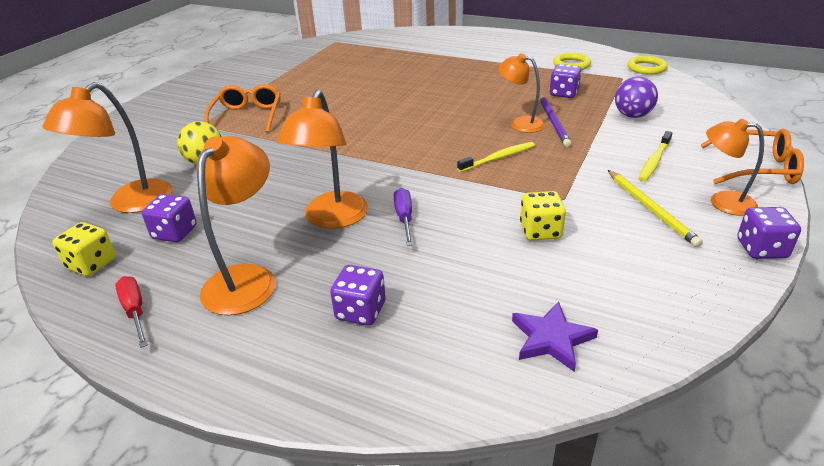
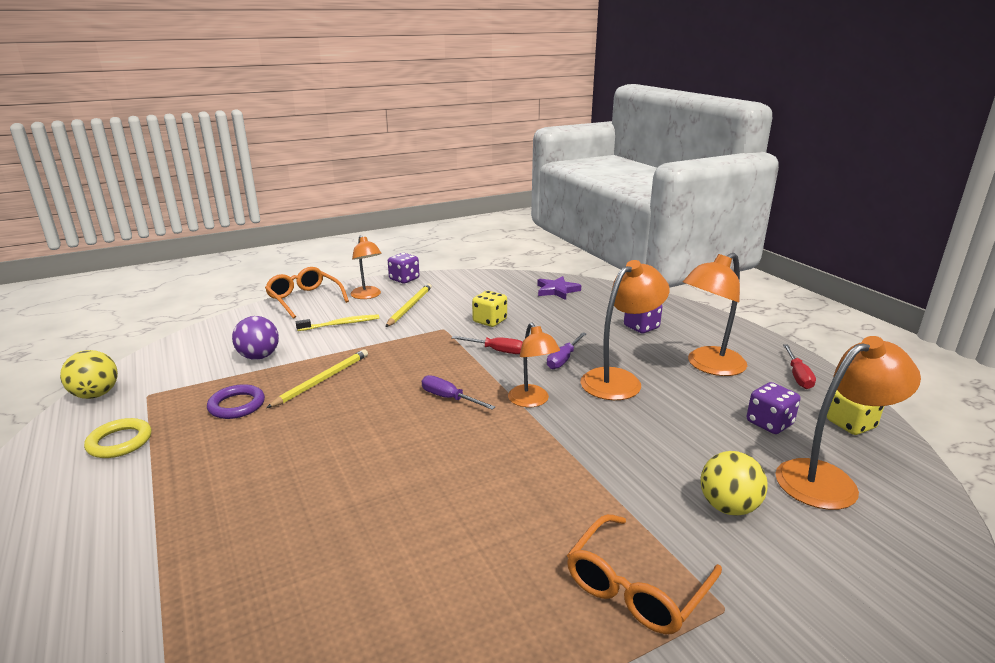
camera: 145 degrees left, 10 degrees down
(448, 147) = (449, 398): none -> purple screwdriver
(476, 199) = (497, 351): none -> red screwdriver
(498, 158) = (429, 370): yellow toothbrush -> none
(520, 123) = (348, 392): orange lamp -> orange lamp (532, 401)
(553, 122) = (322, 380): purple pencil -> yellow pencil
(564, 93) = (237, 405): purple dice -> purple ring
(646, 68) = (96, 394): yellow ring -> yellow ball

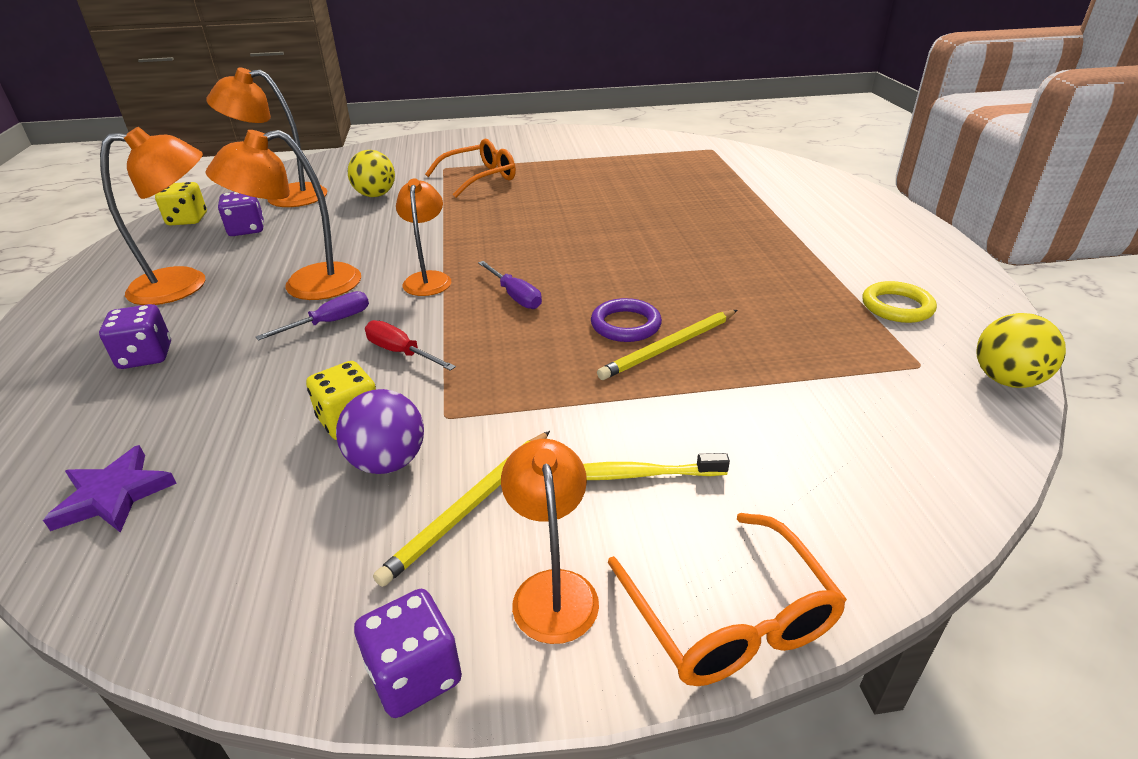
camera: 160 degrees left, 10 degrees up
(237, 405) = (778, 329): purple ring -> purple ring (625, 325)
(259, 356) = (781, 412): purple ball -> purple ball (388, 462)
(798, 376) = (126, 260): red screwdriver -> none

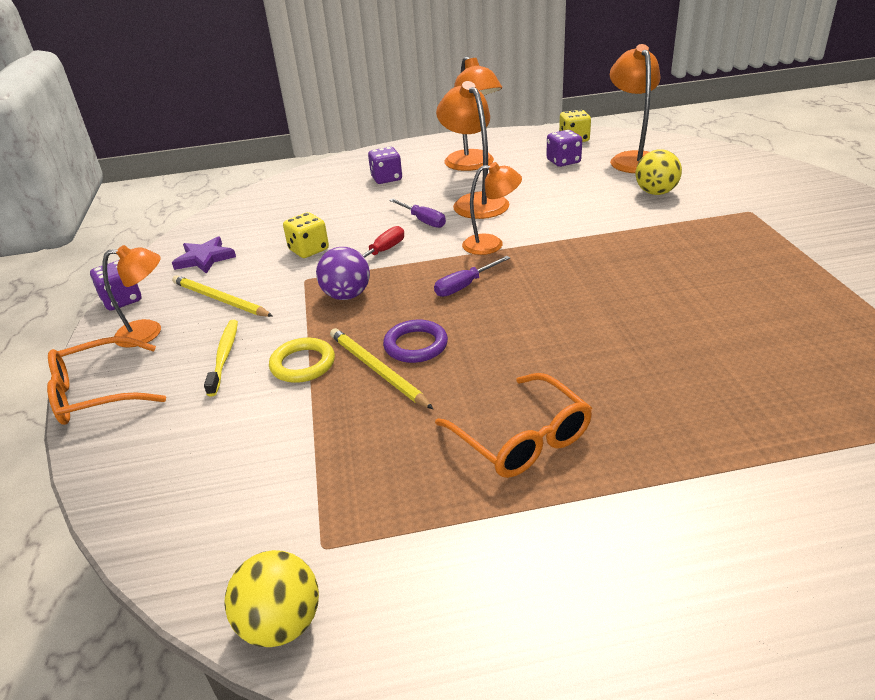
camera: 90 degrees right, 0 degrees up
(113, 495) = (267, 205): purple star -> purple star (205, 258)
(388, 462) = (267, 268): purple ball -> purple ball (346, 295)
(480, 178) = (734, 235): orange glasses -> orange glasses (522, 439)
(897, 307) = (454, 556): yellow ring -> yellow ring (303, 364)

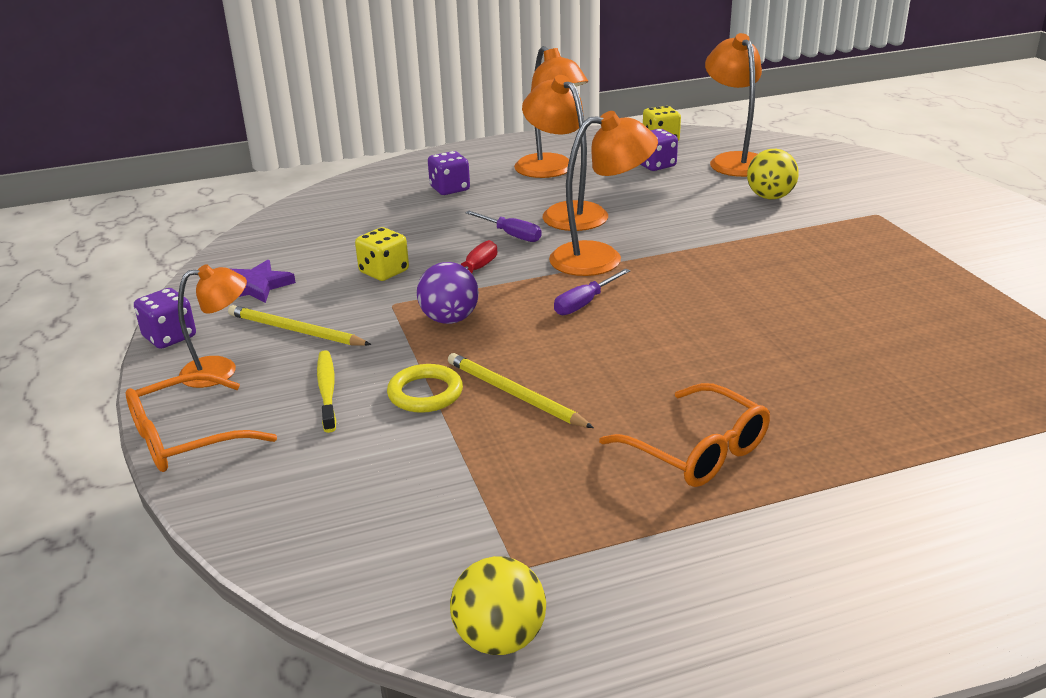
camera: 10 degrees left, 5 degrees down
(416, 345) = (549, 367): purple ring -> none
(491, 244) = (600, 258): orange lamp -> orange lamp, size x1.53

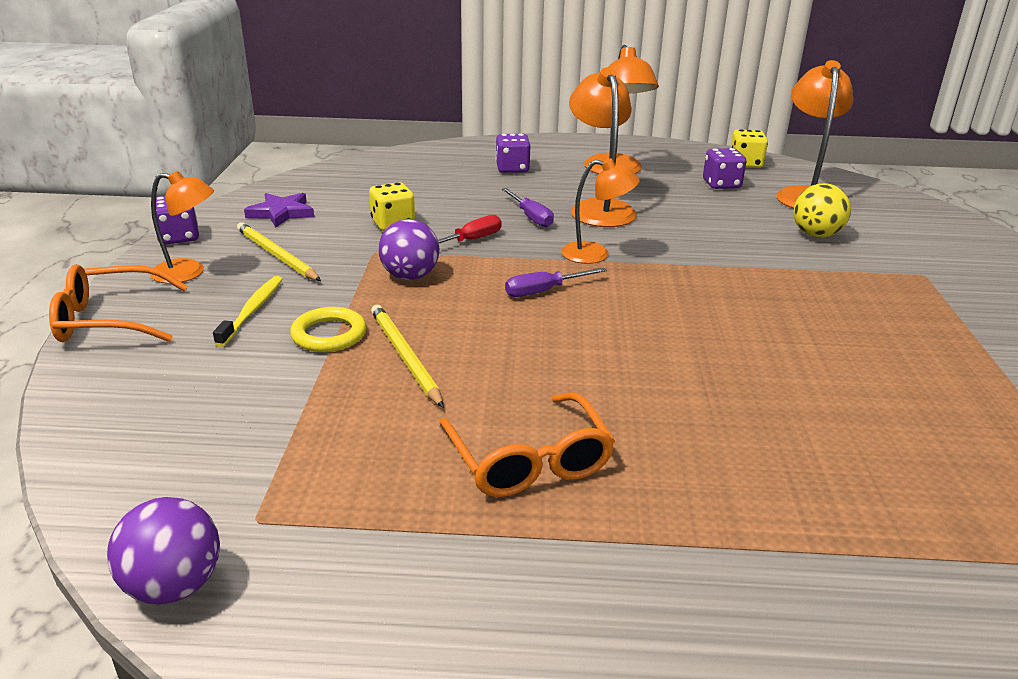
camera: 20 degrees right, 0 degrees up
(500, 638) = (174, 586): yellow ball -> purple ball
(600, 258) = (595, 254): orange lamp -> orange lamp, size x0.66

